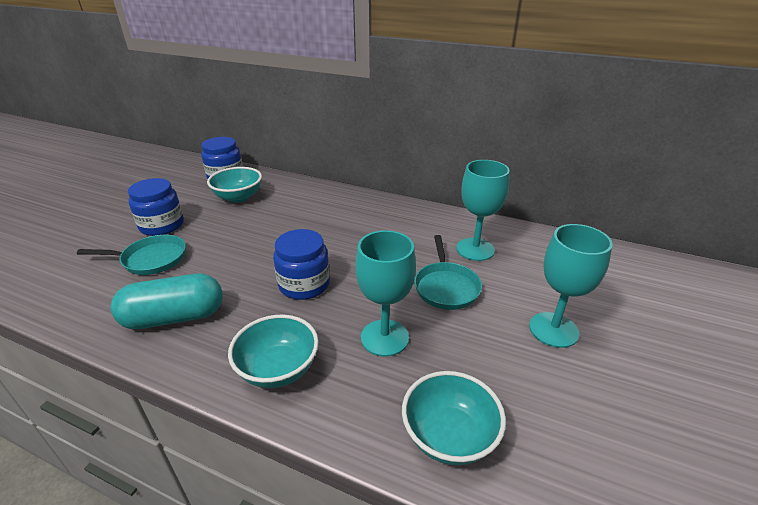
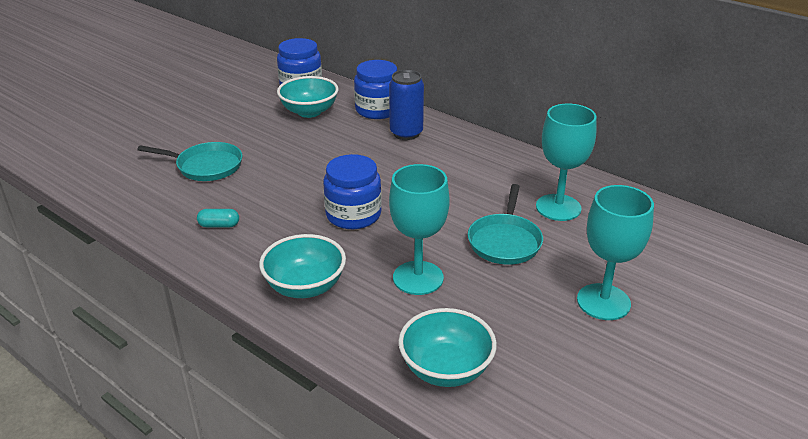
camera: 15 degrees right, 0 degrees up
(162, 225) = (222, 132): blue jar -> blue jar (377, 110)
(174, 317) = (219, 225): turquoise capsule -> turquoise capsule, size x0.41
(327, 205) = (406, 133): none -> blue can

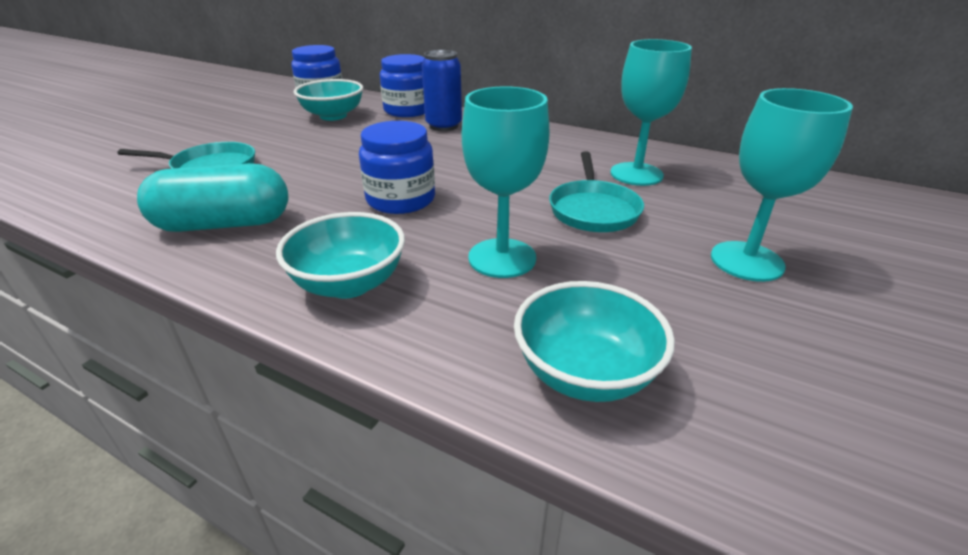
camera: 10 degrees left, 0 degrees up
(219, 225) = (224, 224): turquoise capsule -> turquoise capsule, size x2.43

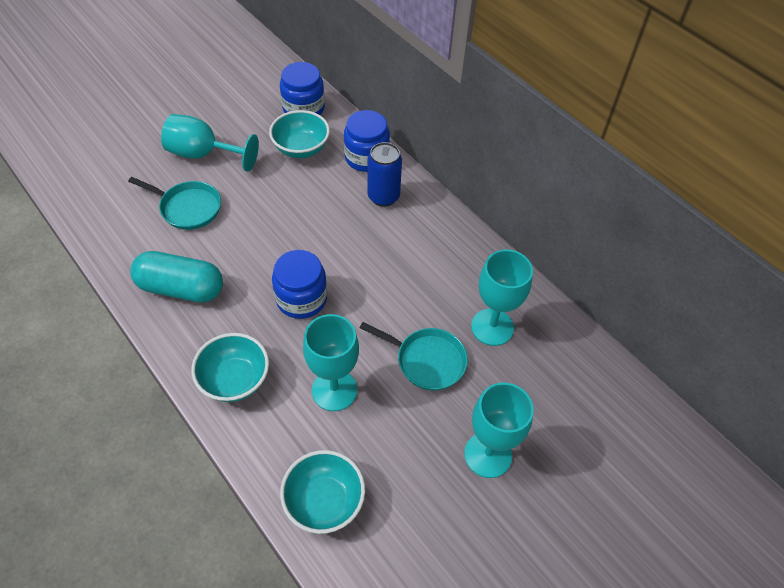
camera: 20 degrees right, 20 degrees up
(217, 135) = (203, 154): none -> turquoise goblet
(593, 209) = (427, 360): turquoise pan -> turquoise pan turned 90 degrees counterclockwise

